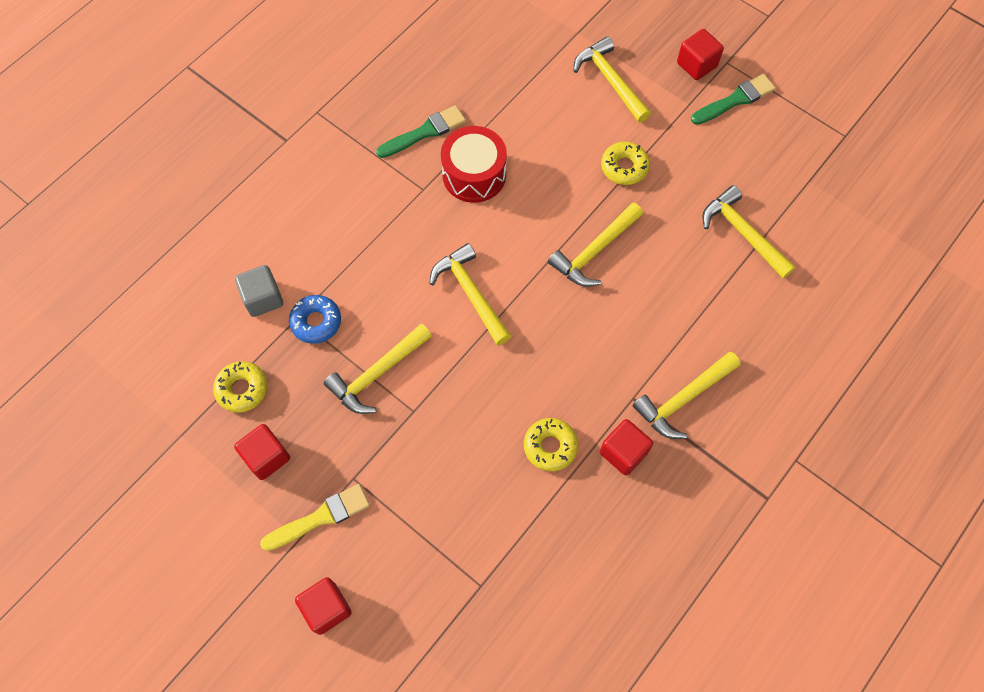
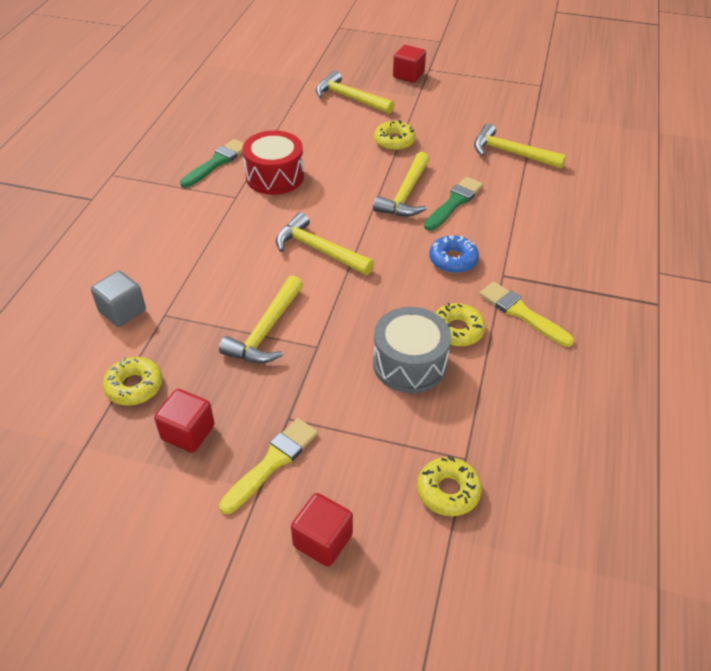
camera: 25 degrees left, 20 degrees down
(316, 322) = (185, 312): blue donut -> blue donut (453, 260)
(449, 610) = (448, 491): none -> yellow donut
(486, 466) = (409, 363): none -> grey drum
(623, 452) = (521, 313): red cube -> yellow brush
(683, 399) = (543, 262): yellow hammer -> none
(735, 100) = (450, 86): green brush -> green brush (454, 203)

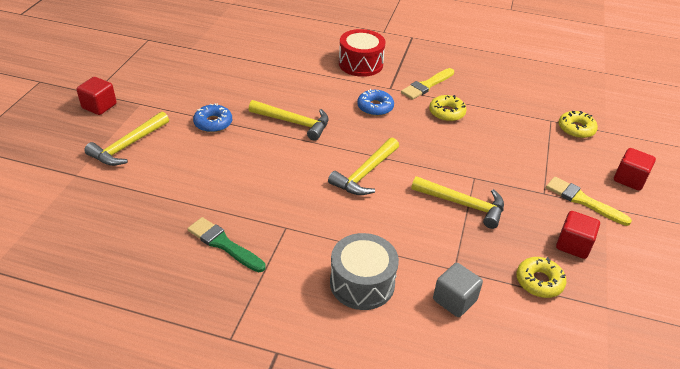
camera: 90 degrees left, 5 degrees down
(275, 176) = (256, 200): red drum -> red drum (360, 64)
(394, 141) = (213, 123): yellow donut -> blue donut
(409, 363) = (481, 135): grey drum -> grey drum (362, 283)
(454, 203) = (307, 100): green brush -> none
(511, 153) = (245, 66): yellow hammer -> none

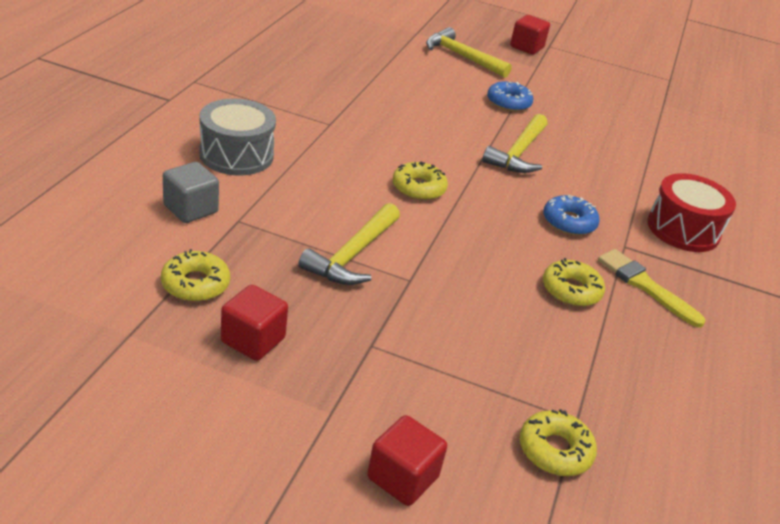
camera: 90 degrees right, 5 degrees down
(224, 244) = (311, 89): green brush -> none
(365, 173) = (418, 188): yellow hammer -> yellow donut
(583, 201) = (349, 387): yellow brush -> none

